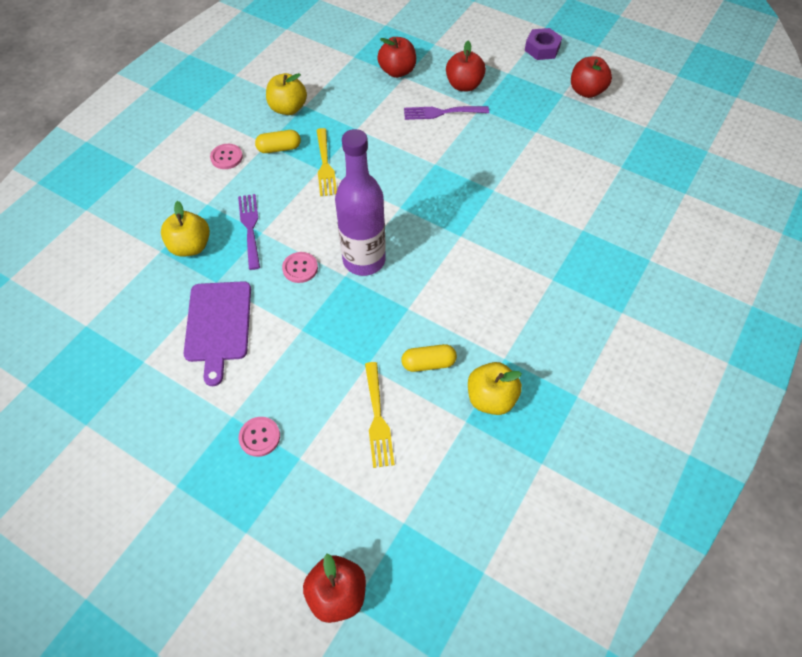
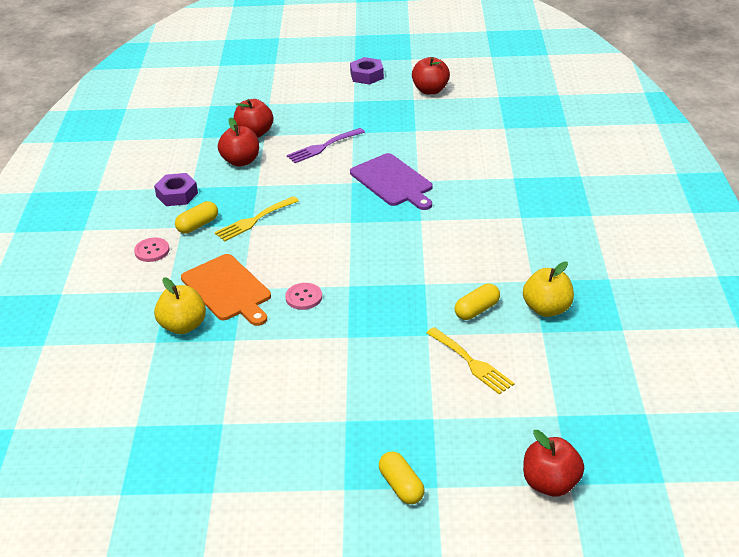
camera: 30 degrees left, 20 degrees down
(218, 325) = (268, 367): purple cutting board -> purple cutting board (393, 182)
(219, 512) = (401, 486): none -> yellow capsule
(250, 227) = (227, 289): purple fork -> orange cutting board
(259, 437) = (384, 421): pink button -> none
(288, 108) = (177, 195): yellow apple -> purple nut
(325, 165) = (254, 220): yellow fork -> yellow fork turned 90 degrees clockwise
(364, 260) = (355, 268): purple bottle -> none
(464, 85) = (324, 122): red apple -> red apple (241, 161)

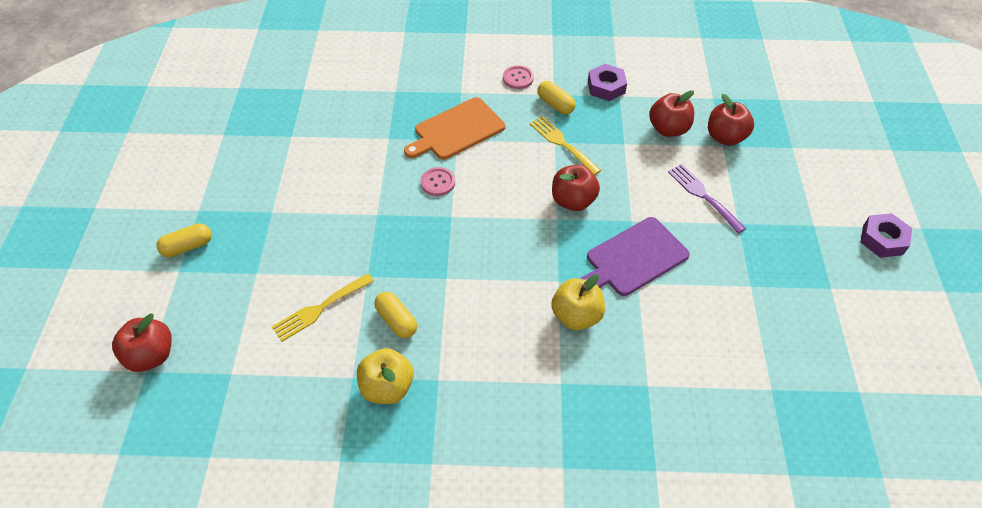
camera: 90 degrees right, 15 degrees up
(183, 326) = (412, 105): yellow apple -> yellow apple (576, 316)
(430, 90) = (858, 308): red apple -> red apple (573, 201)

